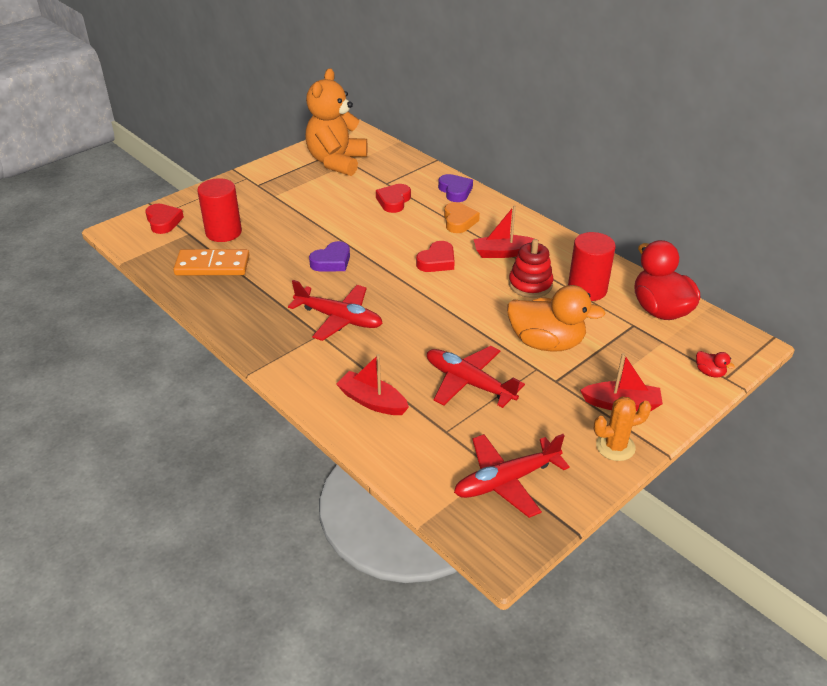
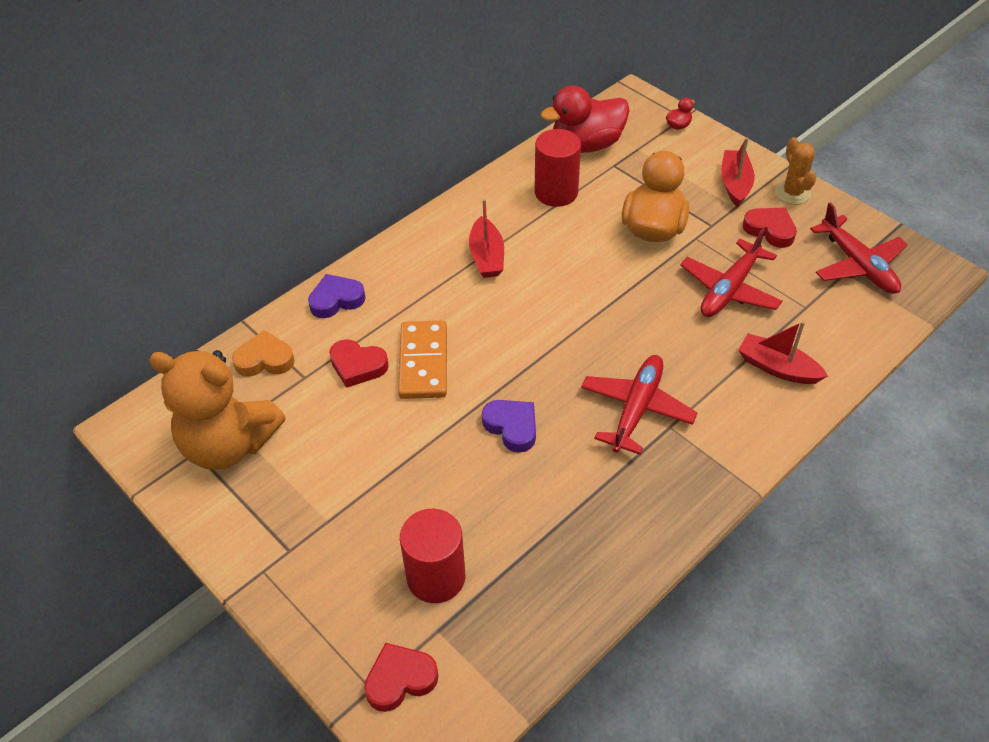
camera: 90 degrees left, 10 degrees up
(212, 266) = (529, 576): orange domino -> orange domino (424, 362)
(372, 401) = (777, 368): red boat -> red boat turned 90 degrees clockwise
(437, 261) = (507, 317): red heart -> red heart (770, 230)
(459, 221) = (413, 296): orange heart -> orange heart (265, 359)
(530, 284) = (550, 236): red stacking toy -> none

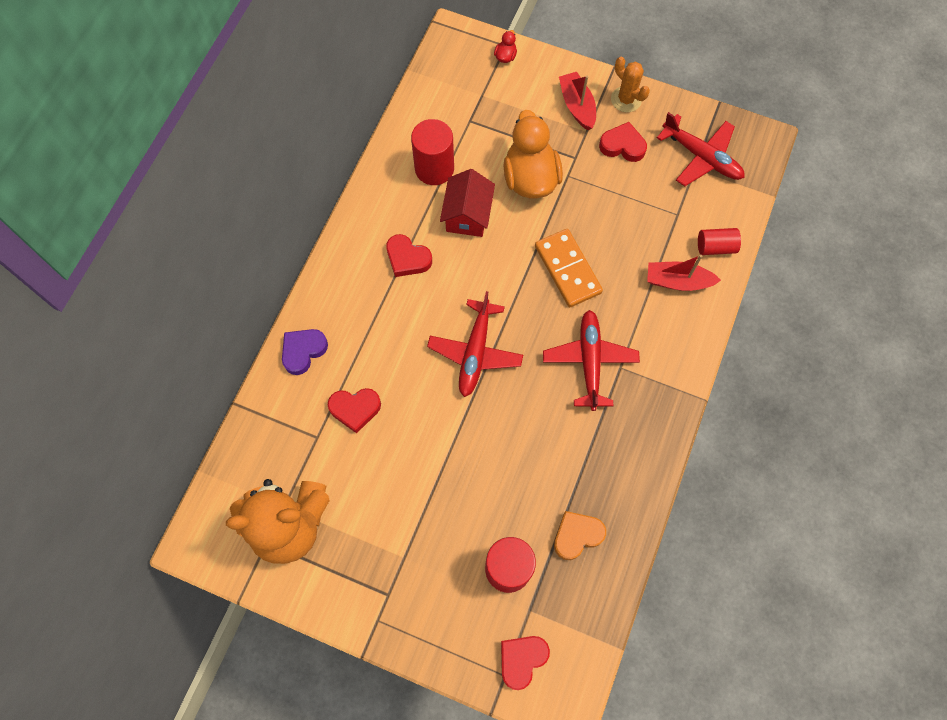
camera: 25 degrees left, 20 degrees up
(265, 359) = (275, 434): orange heart -> orange heart (577, 535)
(424, 362) = (406, 384): orange domino -> orange domino (568, 269)
(487, 256) = (407, 258): red boat -> red heart
(512, 427) = (504, 416): purple heart -> none
(569, 239) = (467, 215): none -> red house
(586, 145) = (437, 105): red duck -> none
(729, 289) = (614, 218): red plane -> red plane (475, 352)
(838, 350) = (715, 247): none -> red cylinder

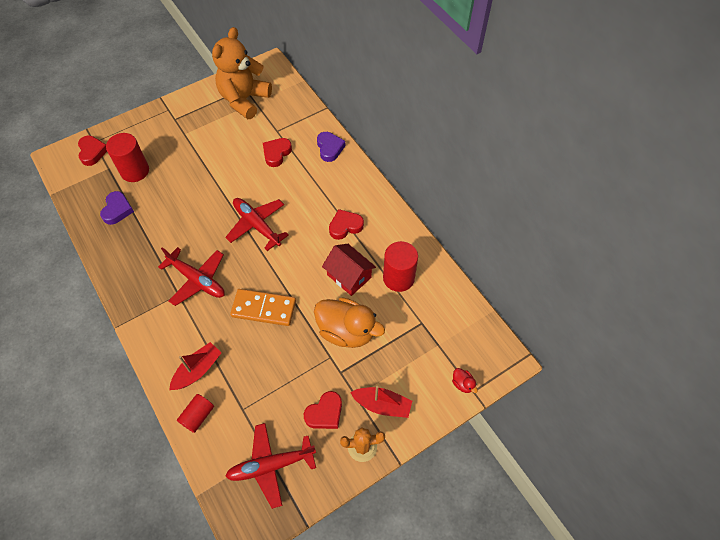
camera: 125 degrees right, 10 degrees down
(577, 535) = (117, 210): orange heart -> purple heart

